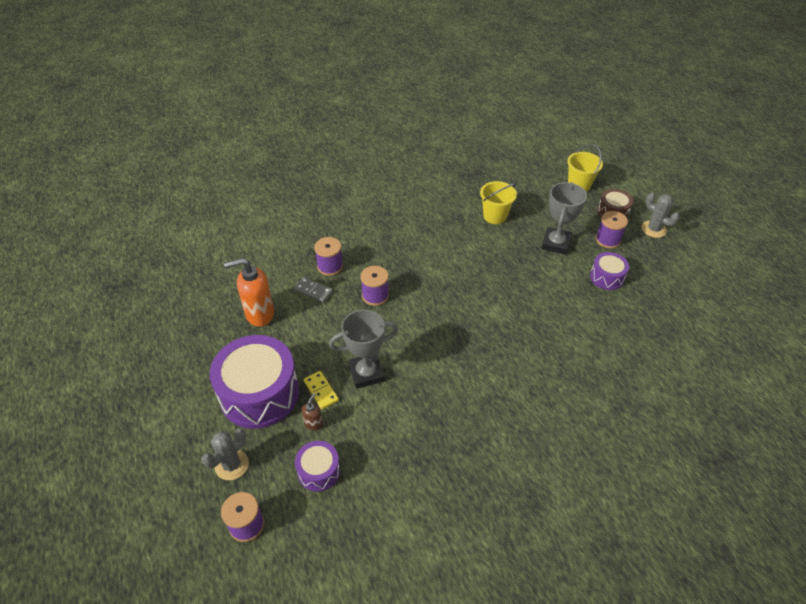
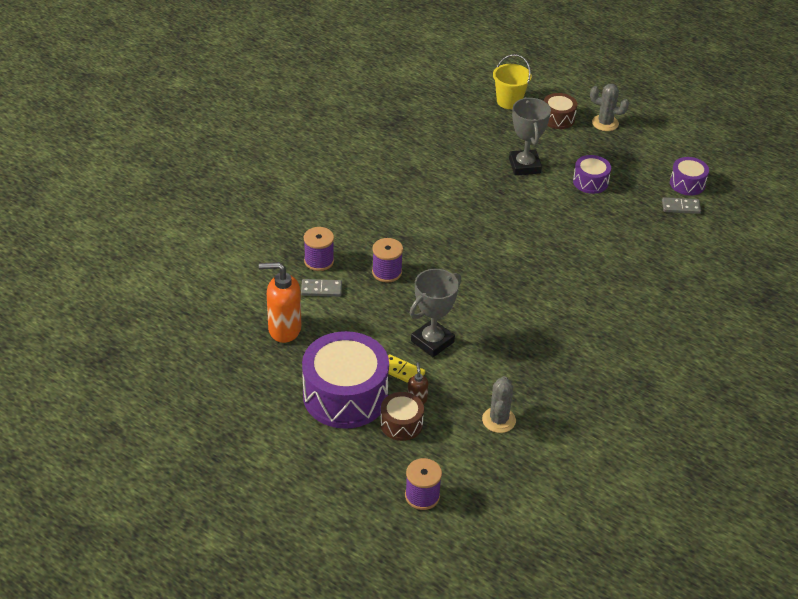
camera: 30 degrees left, 5 degrees down
(232, 465) = (369, 460): grey cactus -> grey cactus (498, 420)
(259, 314) = (284, 329): orange soap dispenser -> orange soap dispenser turned 45 degrees clockwise
(283, 441) = (401, 424): none -> brown drum
(319, 471) = (452, 433): purple drum -> purple drum (687, 184)
(495, 216) = (448, 158): yellow bucket -> none
(608, 240) = (570, 146): purple spool -> none
(681, 331) = (681, 207): none -> grey domino

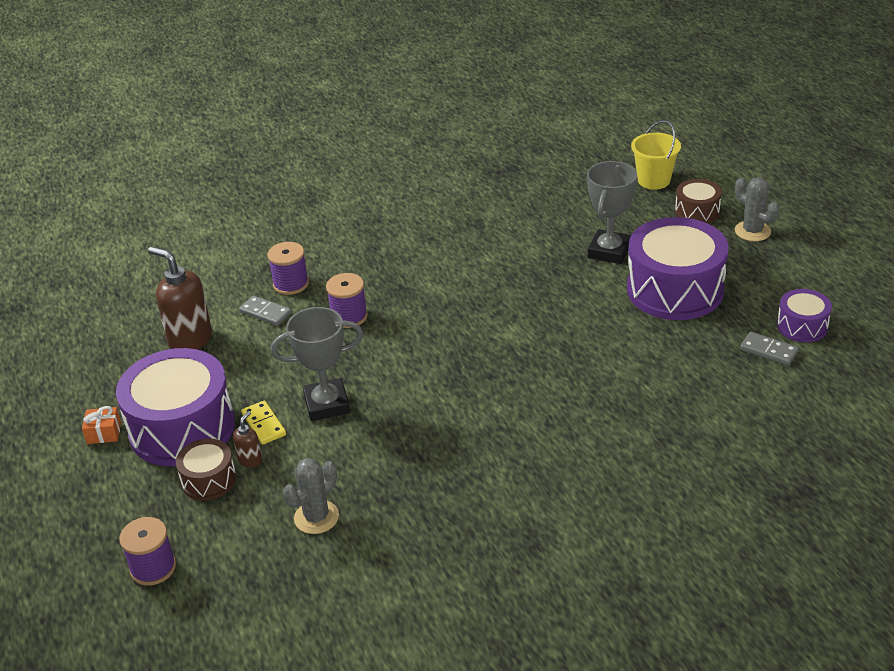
camera: 35 degrees right, 5 degrees down
(284, 329) = (190, 340): orange soap dispenser -> brown soap dispenser
(290, 420) = (104, 433): none -> orange gift
(590, 182) = (675, 290): purple drum -> purple drum, size x2.02

